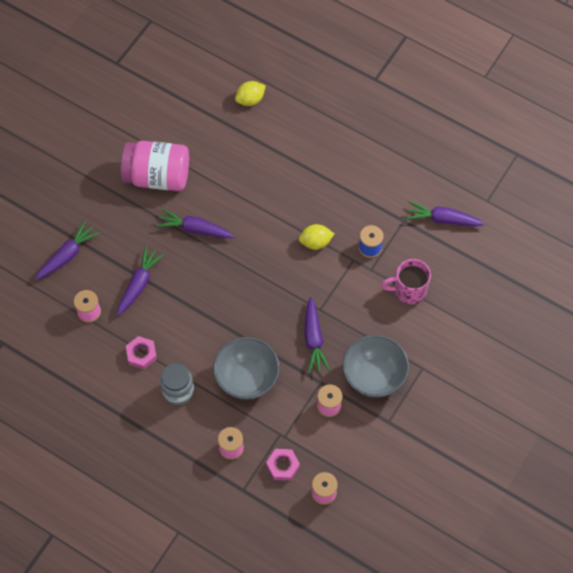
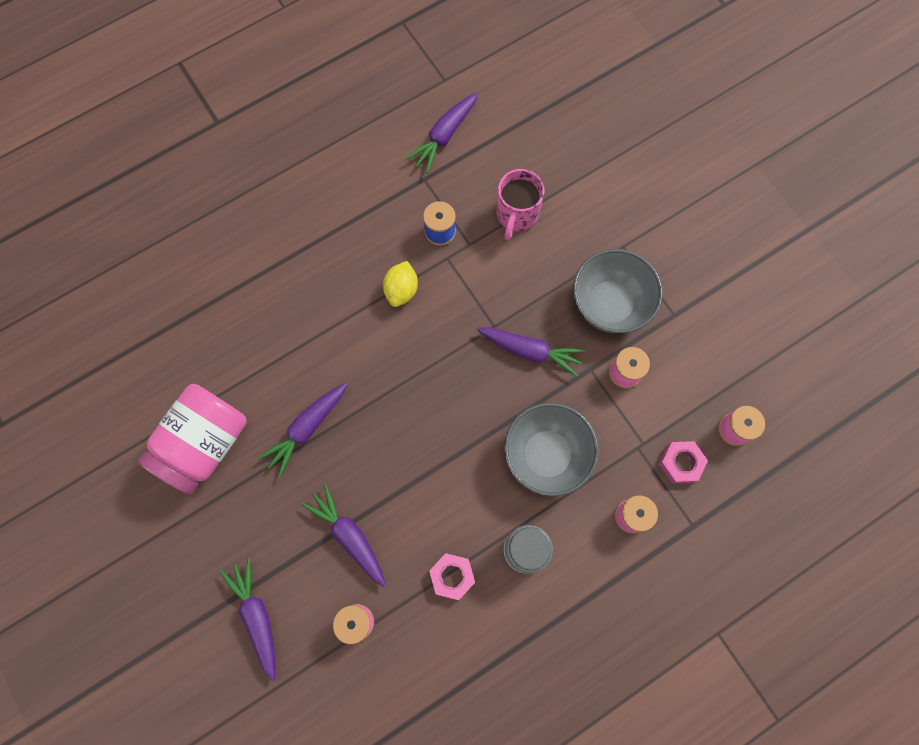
camera: 65 degrees left, 10 degrees up
(250, 99) = (159, 278): yellow lemon -> none

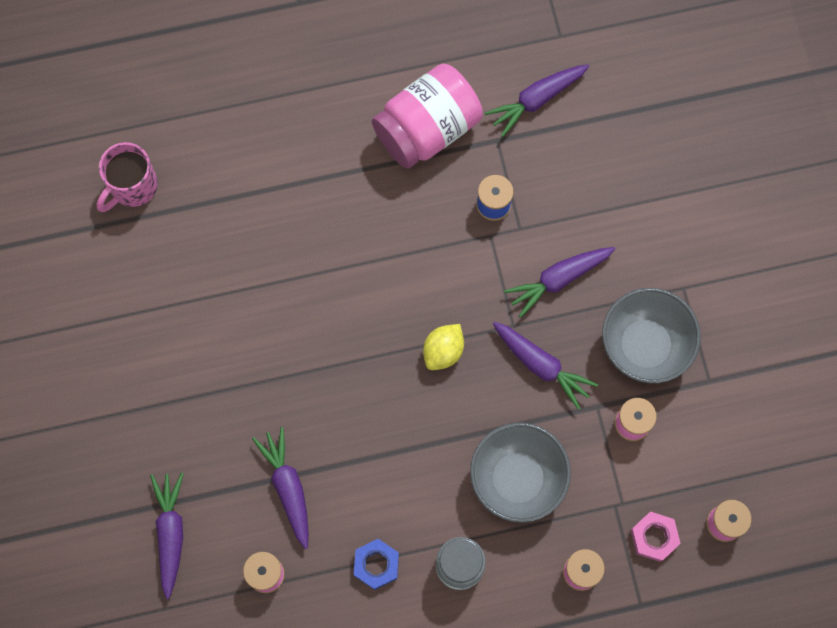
camera: 20 degrees right, 0 degrees up
(204, 443) = (175, 342): pink jar -> pink jar (427, 129)
(306, 428) = (282, 364): purple carrot -> purple carrot (558, 279)
(401, 290) = (430, 253): yellow lemon -> yellow lemon (443, 351)
(452, 576) = (376, 565): pink nut -> blue nut
(516, 215) = (582, 214): pink mug -> pink mug (132, 187)

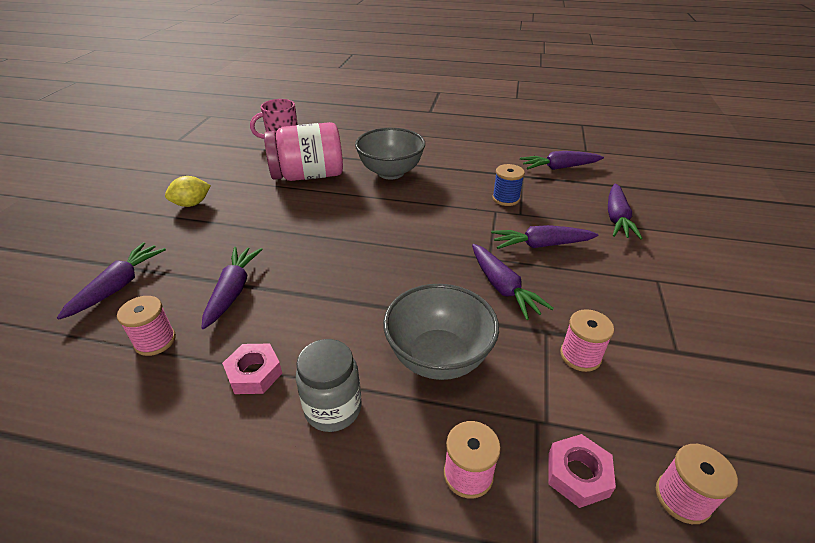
camera: 25 degrees right, 35 degrees down
(376, 565) = (254, 373): blue nut -> pink nut
(427, 129) = (477, 161): pink jar -> pink jar (308, 176)
(443, 351) = (422, 255): yellow lemon -> yellow lemon (192, 204)
(627, 191) = (617, 218): none -> purple carrot
(645, 345) = (609, 305): grey bowl -> grey bowl (391, 172)

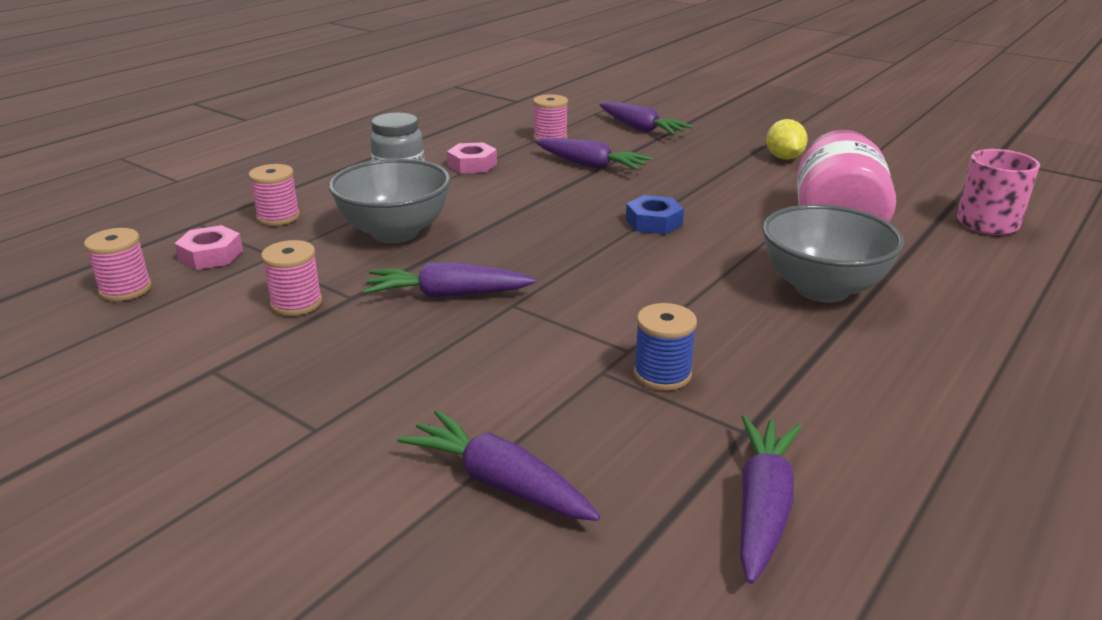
camera: 115 degrees right, 10 degrees down
(338, 234) = (654, 222): none -> blue nut
(541, 245) = (501, 357): purple carrot -> none

